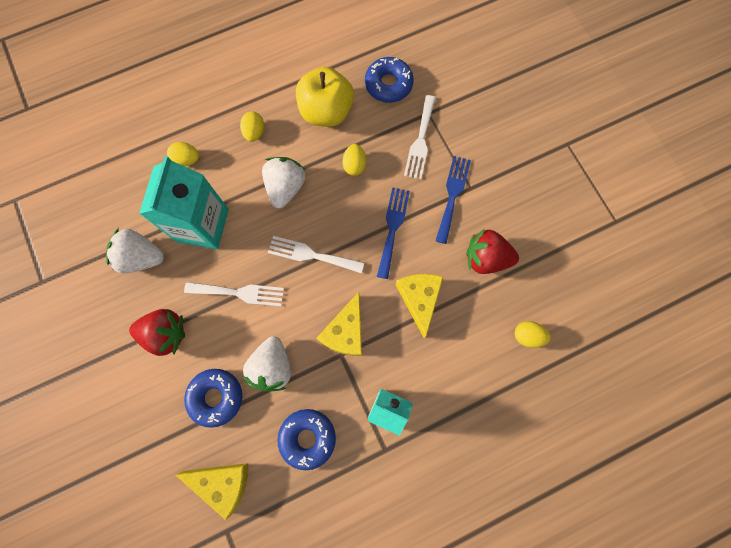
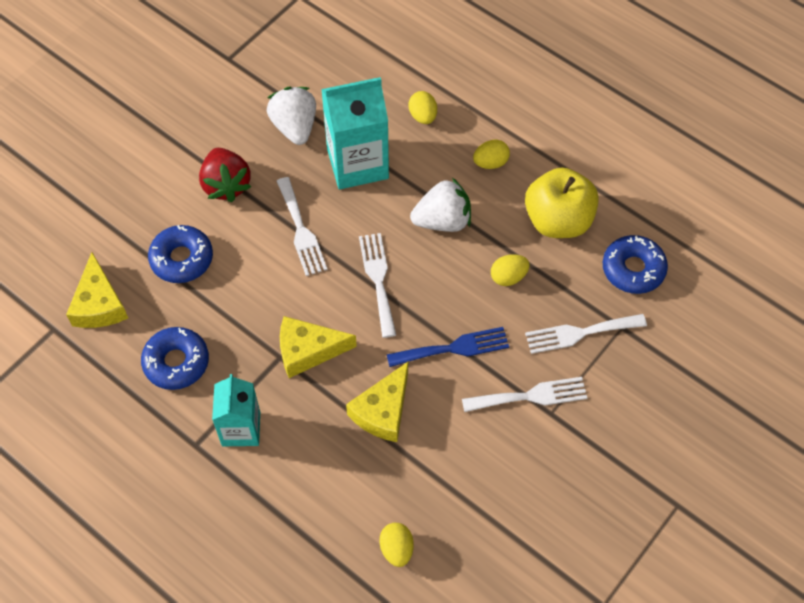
camera: 65 degrees right, 15 degrees down
(272, 367) = (236, 296): white strawberry -> none
(419, 299) = (383, 411): yellow cheese -> yellow cheese turned 150 degrees clockwise
(452, 195) = (530, 396): blue fork -> white fork
(486, 258) = (470, 465): red strawberry -> none

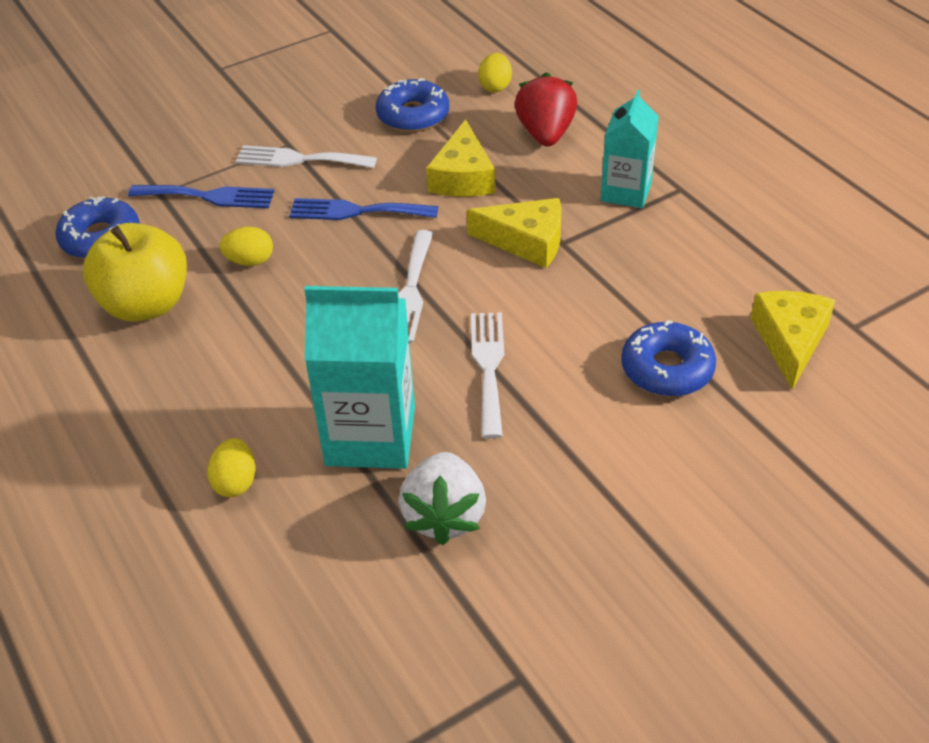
camera: 160 degrees left, 15 degrees down
(176, 362) = (691, 261): blue donut -> blue donut (413, 115)
(226, 185) = (580, 452): red strawberry -> red strawberry (545, 134)
(383, 411) = (463, 177): yellow cheese -> yellow cheese turned 135 degrees clockwise
(443, 221) = (292, 336): white strawberry -> none
(490, 163) = (181, 392): yellow egg -> none
(580, 333) = (208, 196): white fork -> blue fork

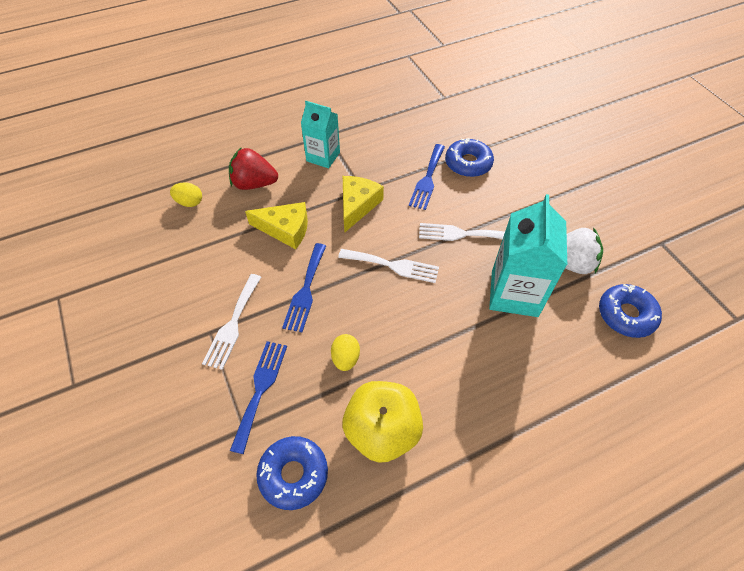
camera: 85 degrees left, 10 degrees up
(235, 482) = (552, 365): yellow egg -> none
(413, 115) = (205, 251): blue donut -> blue donut (626, 315)
(608, 317) = (427, 179): none -> blue fork
(790, 341) = (452, 119): yellow cheese -> none

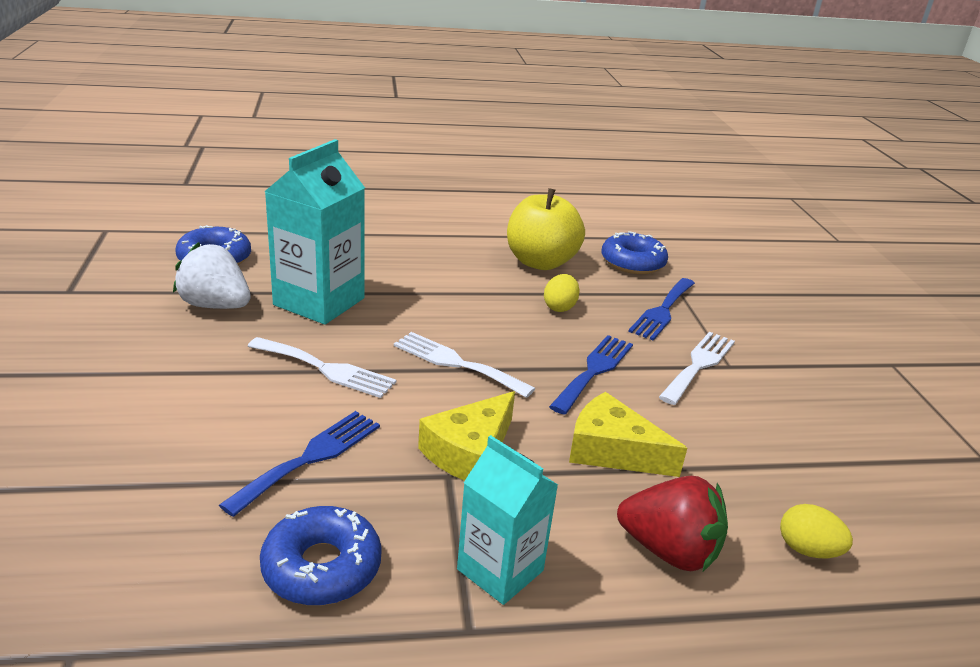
camera: 165 degrees left, 25 degrees down
(468, 163) = (205, 463): blue donut -> blue donut (322, 567)

